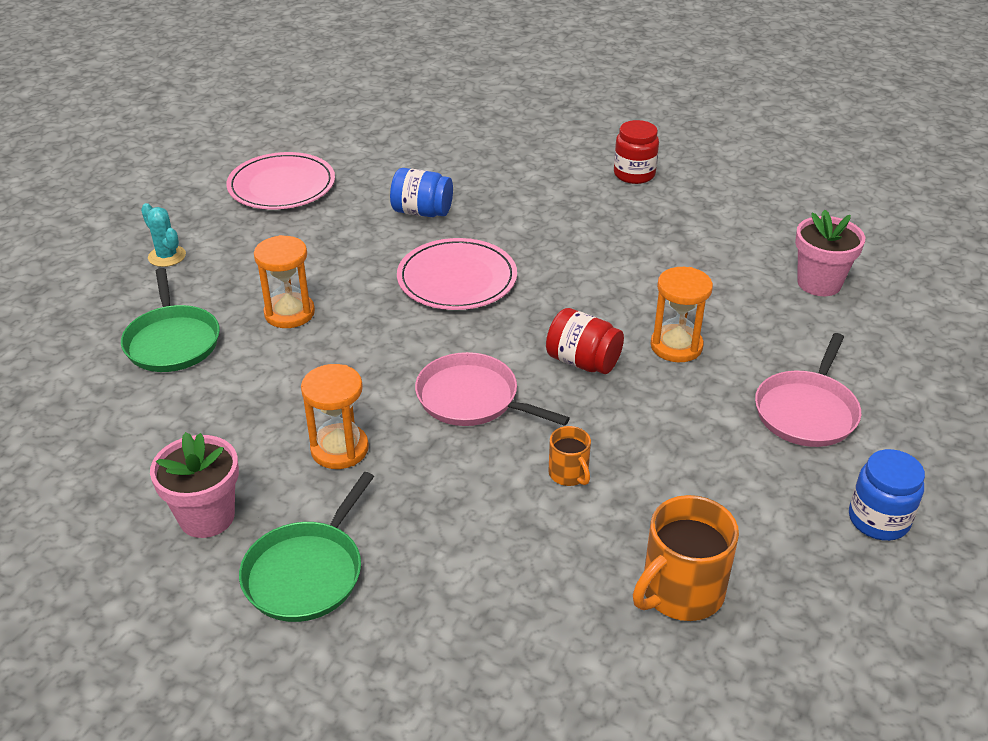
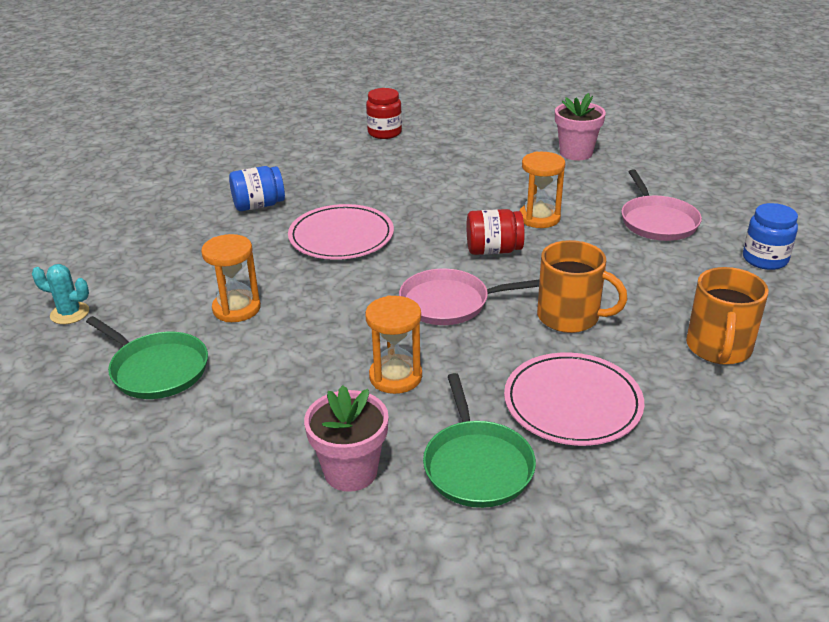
camera: 35 degrees left, 5 degrees down
(281, 186) = (114, 228): pink plate -> pink plate (572, 403)
(569, 474) = (570, 317): orange mug -> orange mug, size x1.85

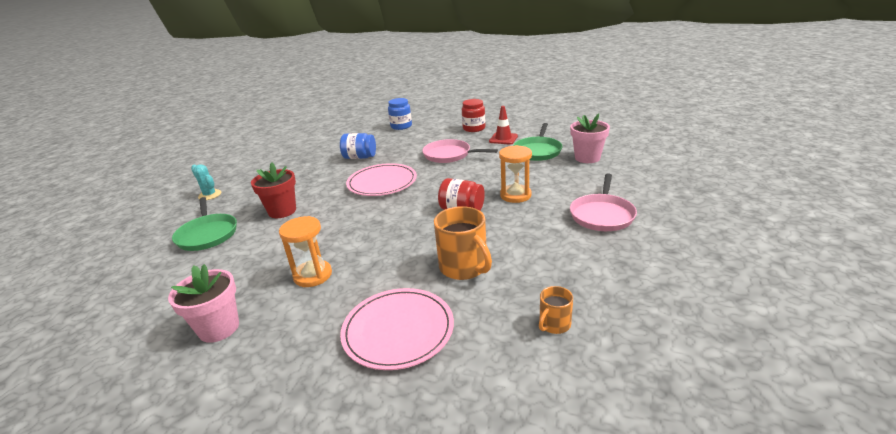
camera: 30 degrees right, 5 degrees down
(236, 308) = (282, 211): orange hourglass -> red flower pot
(443, 142) = (503, 139): none -> red traffic cone
(449, 303) = (397, 237): pink pan -> pink pan (449, 155)
(477, 465) = (289, 353): green pan -> green pan (537, 151)
(718, 348) = (554, 324): orange mug -> orange mug, size x0.54
(765, 259) = (668, 263): blue jar -> blue jar (401, 126)

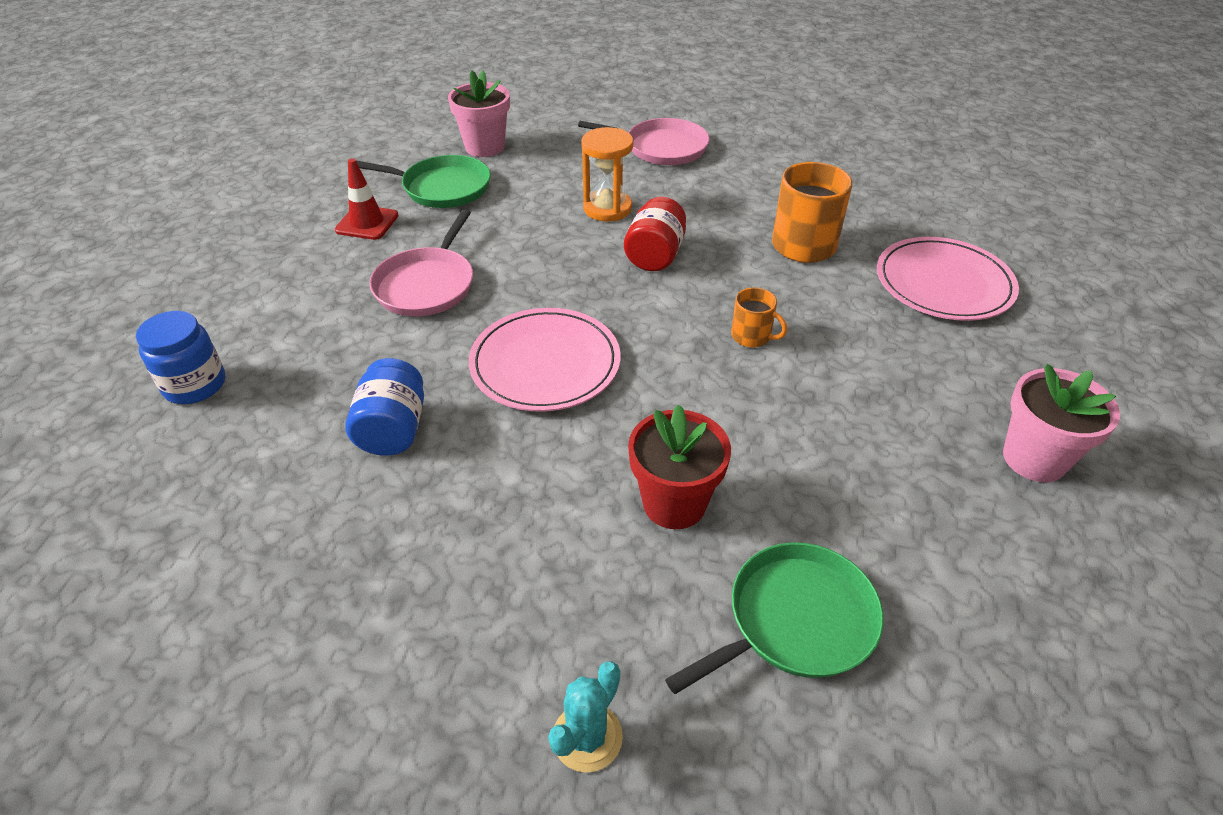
camera: 100 degrees left, 15 degrees up
(313, 275) = (874, 387): orange hourglass -> none
(474, 128) = (286, 261): red jar -> none
(554, 324) = (882, 186): orange mug -> orange mug (752, 336)

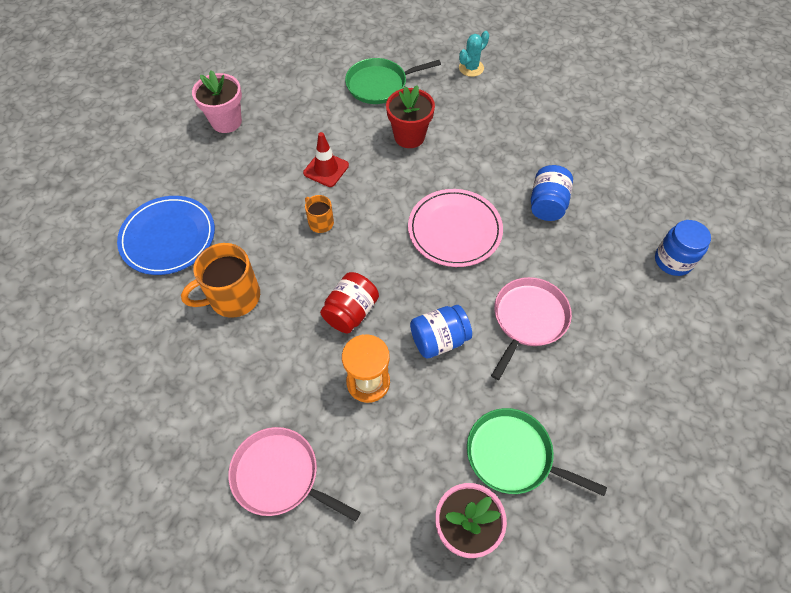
camera: 165 degrees left, 15 degrees up
(367, 223) = (581, 413): red traffic cone -> red traffic cone (326, 169)
(538, 250) = (439, 339): none -> blue jar
(943, 283) = (168, 237): pink plate -> blue plate

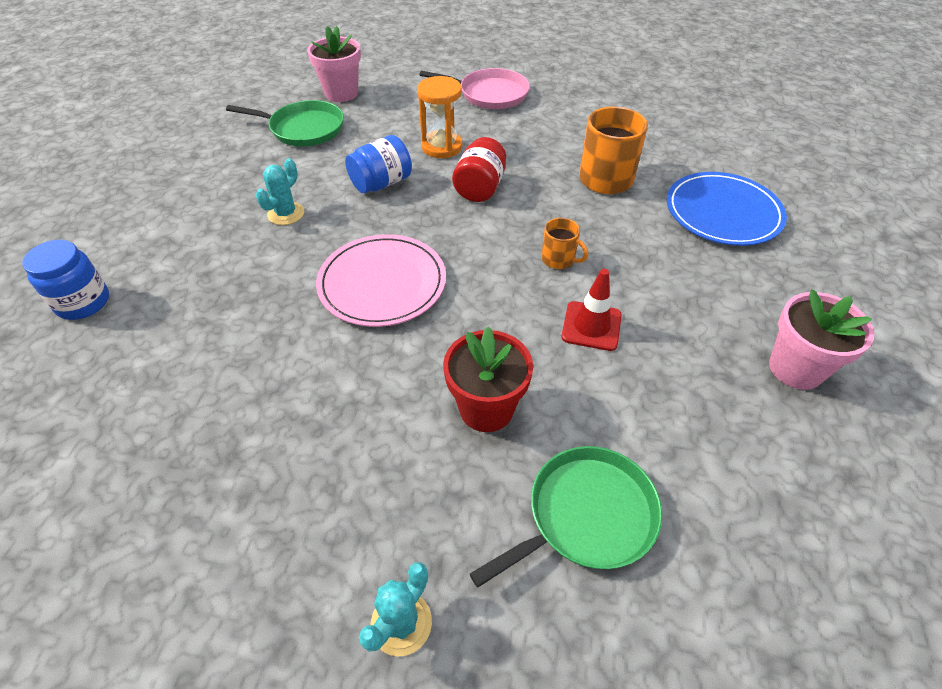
camera: 165 degrees right, 10 degrees down
(528, 319) = (286, 214): pink pan -> turquoise cactus
(547, 204) = (249, 342): blue jar -> none

